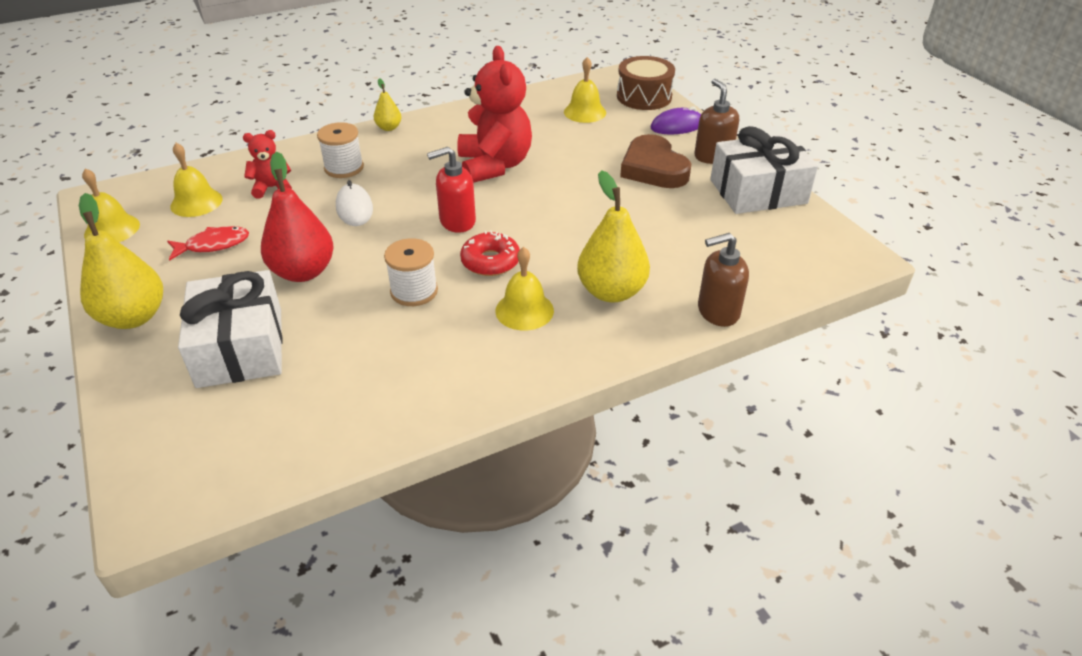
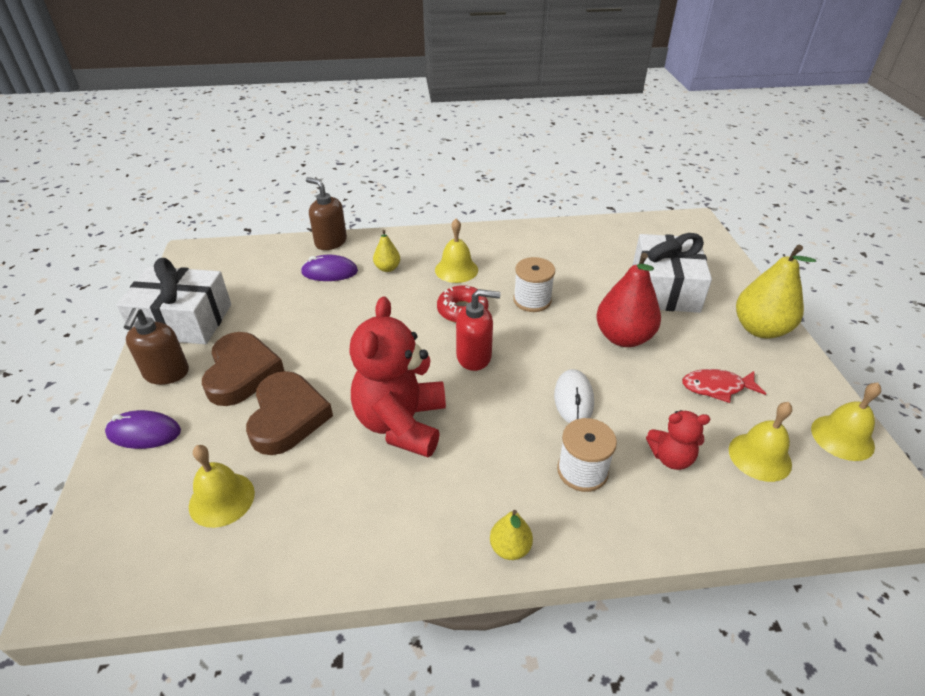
camera: 160 degrees left, 0 degrees up
(585, 152) = (287, 417): none -> brown heart
(611, 291) = (387, 268): yellow pear -> yellow pear, size x0.50
(644, 97) = (111, 512): brown drum -> none
(674, 270) = (329, 272): none -> purple mouse
(717, 311) = (330, 242): brown soap dispenser -> brown soap dispenser turned 150 degrees counterclockwise

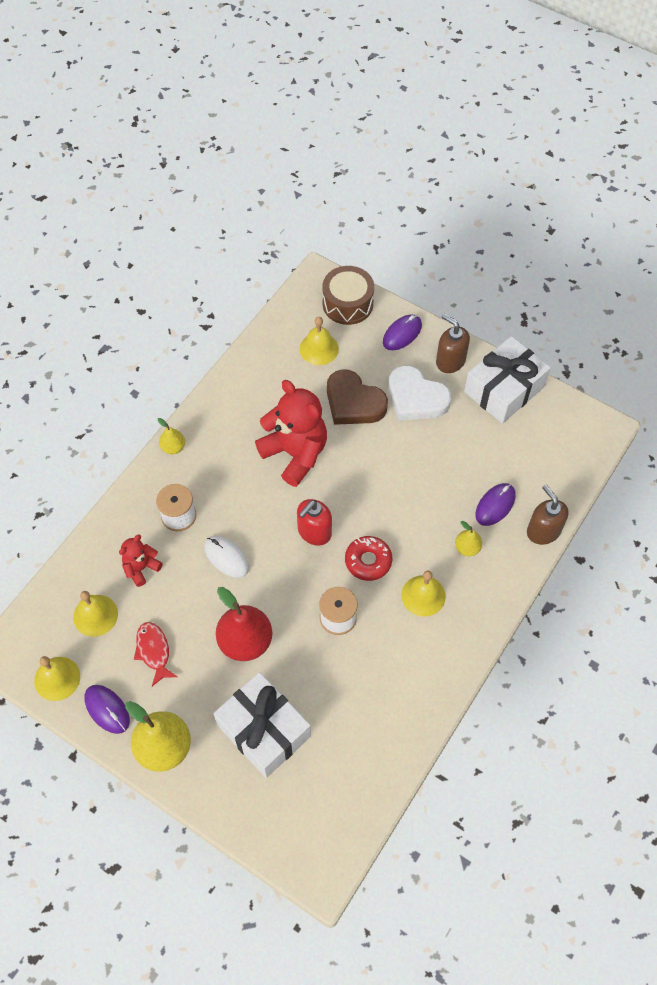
camera: 130 degrees right, 20 degrees up
(113, 518) = (347, 304): none -> brown drum
(241, 373) = (416, 398): brown heart -> white heart
(330, 242) = (543, 531): brown soap dispenser -> brown soap dispenser turned 105 degrees counterclockwise
(717, 387) = (154, 651): red fish -> red fish turned 60 degrees counterclockwise
(799, 382) = (107, 709): none -> purple mouse

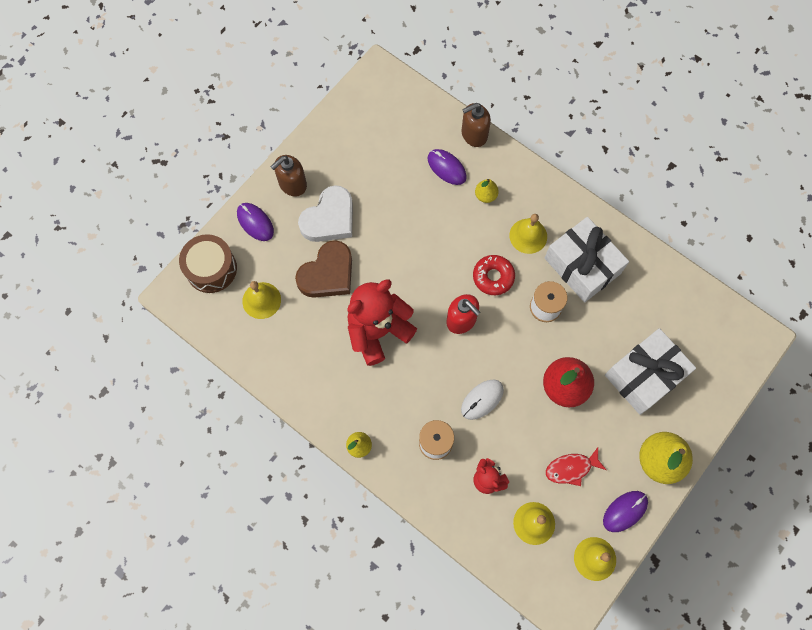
camera: 85 degrees left, 10 degrees up
(504, 389) = (329, 143): white gift -> white gift (582, 266)

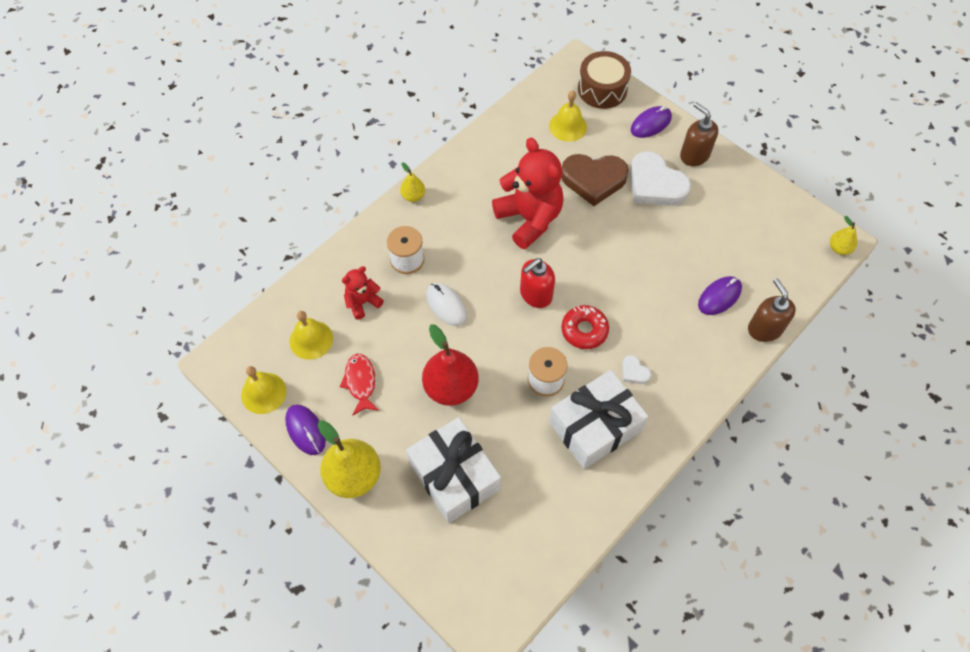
camera: 95 degrees right, 10 degrees down
(327, 274) = (593, 180): brown heart -> brown heart turned 45 degrees counterclockwise
(485, 195) = (685, 333): yellow pear -> yellow pear (839, 248)
(528, 236) = (634, 372): yellow bell -> white heart

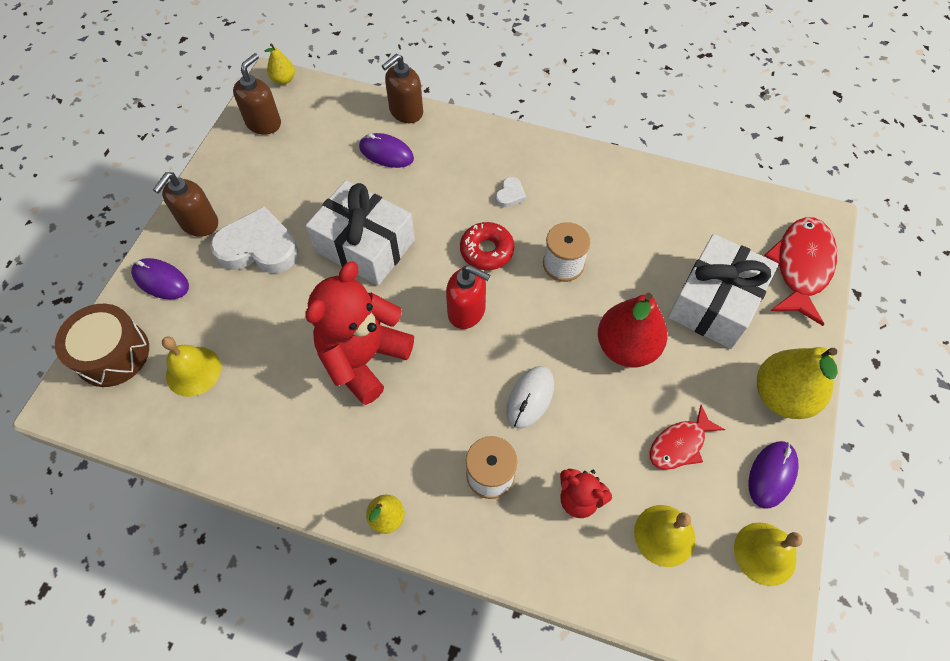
camera: 115 degrees left, 0 degrees up
(450, 573) = (801, 267): none -> red fish
(593, 180) = (275, 311): brown heart -> none
(595, 426) = (586, 207): white gift -> white gift (365, 245)
(655, 184) = (258, 247): white heart -> white heart turned 105 degrees counterclockwise
(788, 220) = (264, 123): none -> brown soap dispenser

